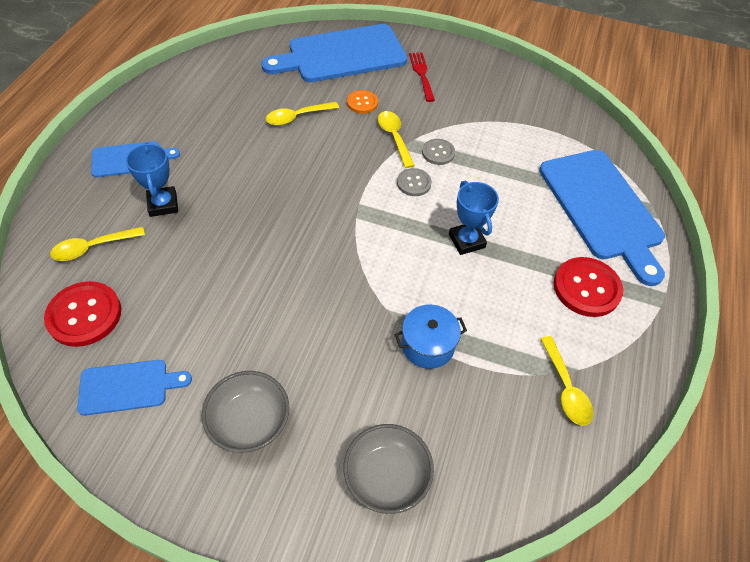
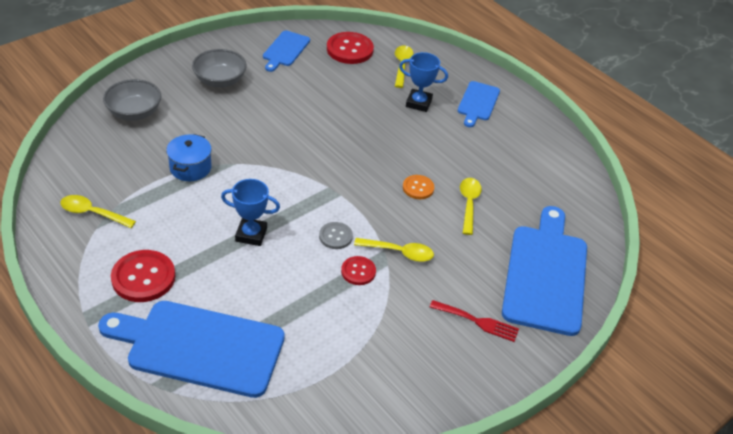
camera: 120 degrees right, 10 degrees down
(362, 103) = (461, 254): orange button -> orange button (418, 188)
(438, 153) = (358, 271): grey button -> red button

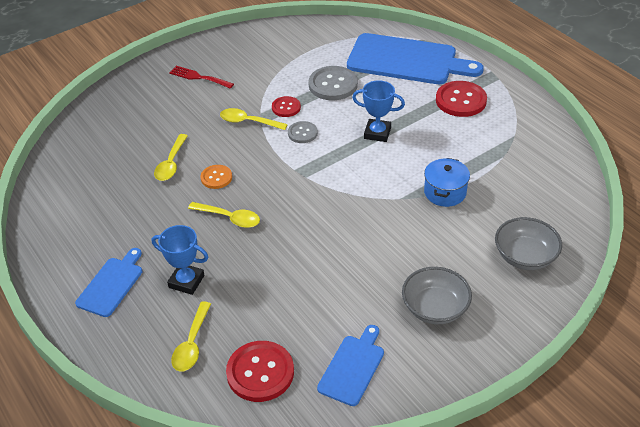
camera: 170 degrees left, 0 degrees up
(92, 213) = (523, 147): yellow spoon -> yellow spoon (229, 218)
(302, 305) = (333, 85): none -> grey button
(546, 274) = (128, 108): blue cutting board -> none

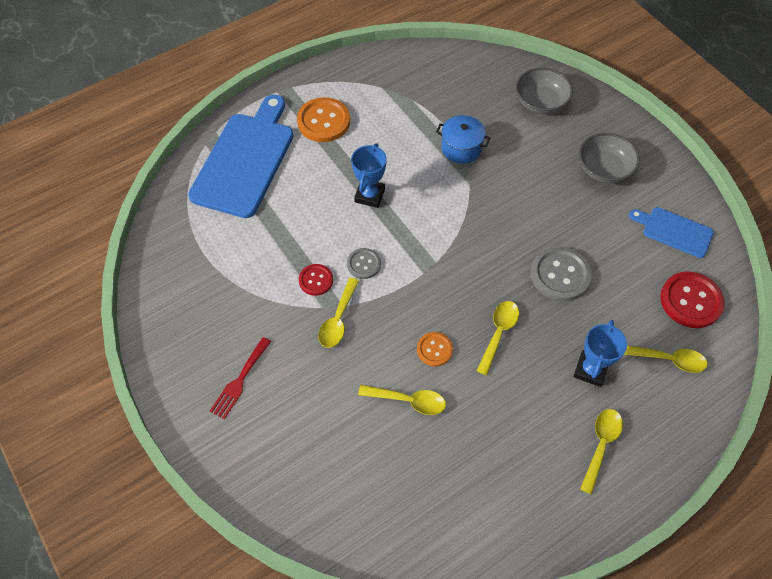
camera: 90 degrees left, 15 degrees up
(111, 284) = (601, 445): blue cutting board -> yellow spoon
(333, 85) = (279, 232): grey button -> grey button (560, 275)
(461, 100) = (323, 121): red button -> orange button

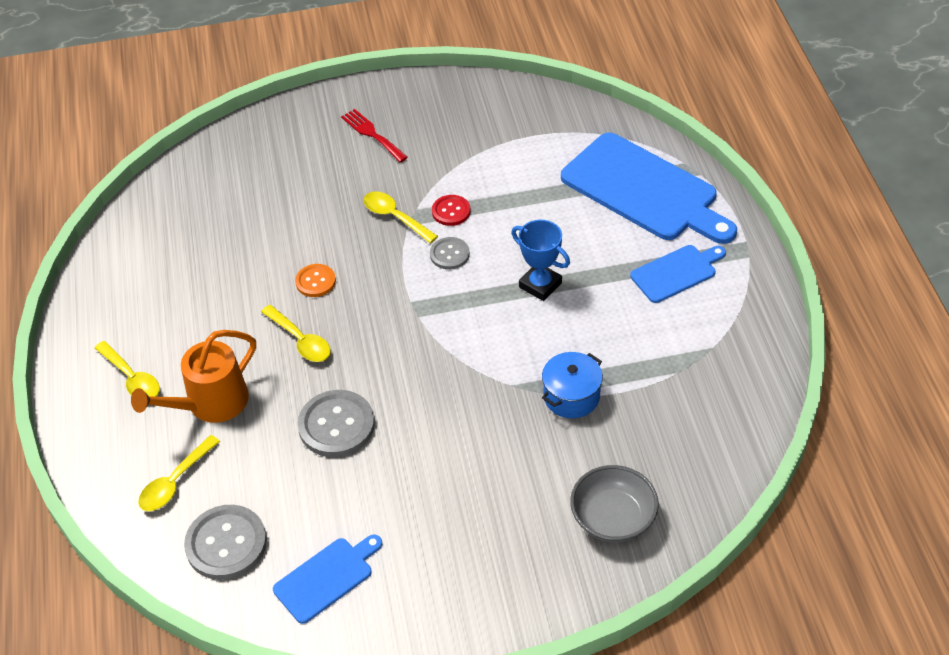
camera: 115 degrees right, 10 degrees down
(323, 121) = (676, 273): orange button -> blue cutting board
(408, 401) = (276, 245): yellow spoon -> none
(590, 370) = (210, 404): blue trophy -> orange watering can
(604, 169) = (462, 543): grey bowl -> none
(691, 301) = (226, 544): red button -> grey button

